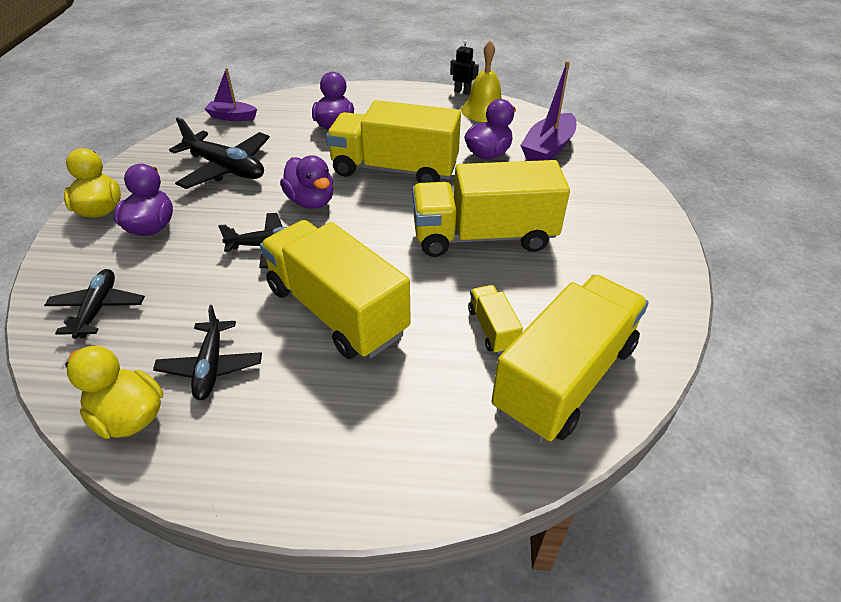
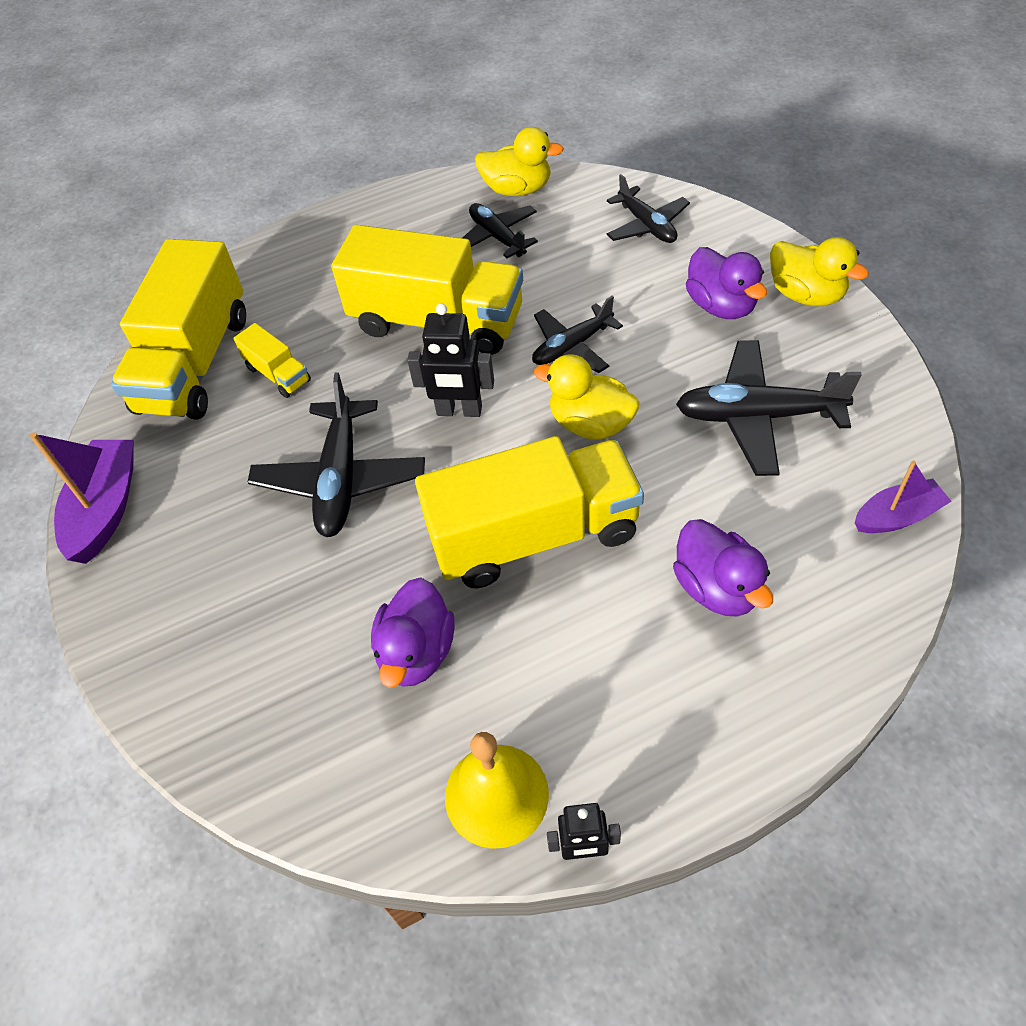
camera: 155 degrees right, 10 degrees up
(311, 201) = (590, 424): purple duck -> yellow duck
(378, 241) = (459, 411): none -> black robot
(483, 236) = (341, 479): yellow truck -> black plane
(548, 148) = (322, 724): purple boat -> purple boat (106, 509)

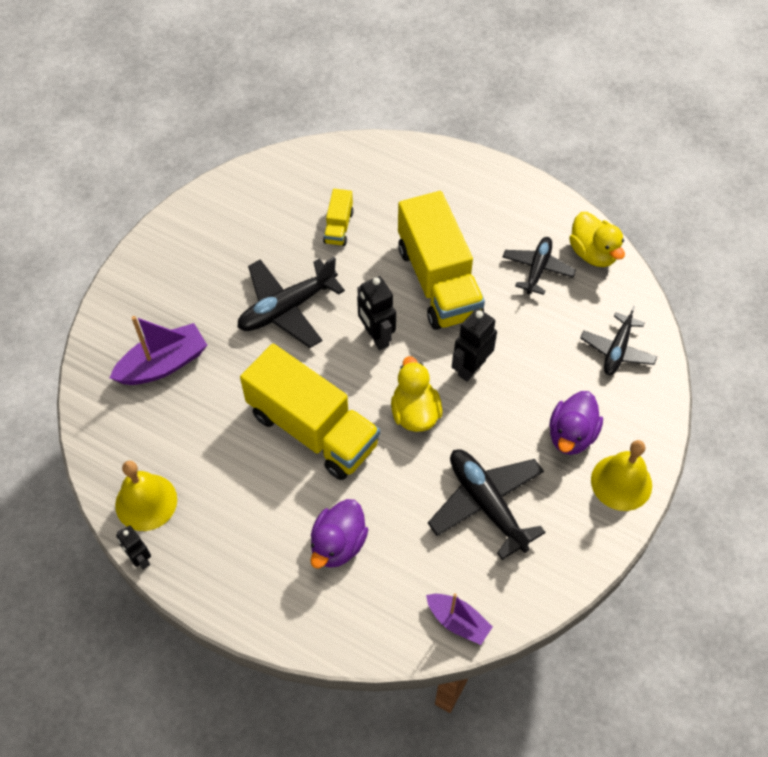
camera: 50 degrees right, 5 degrees up
(106, 509) = (195, 213): purple boat -> purple boat (163, 364)
(195, 363) = (317, 180): yellow truck -> none
(416, 652) = (202, 416): purple duck -> none
(572, 347) = (471, 367): black plane -> black robot
(806, 295) = (621, 482): yellow duck -> yellow bell

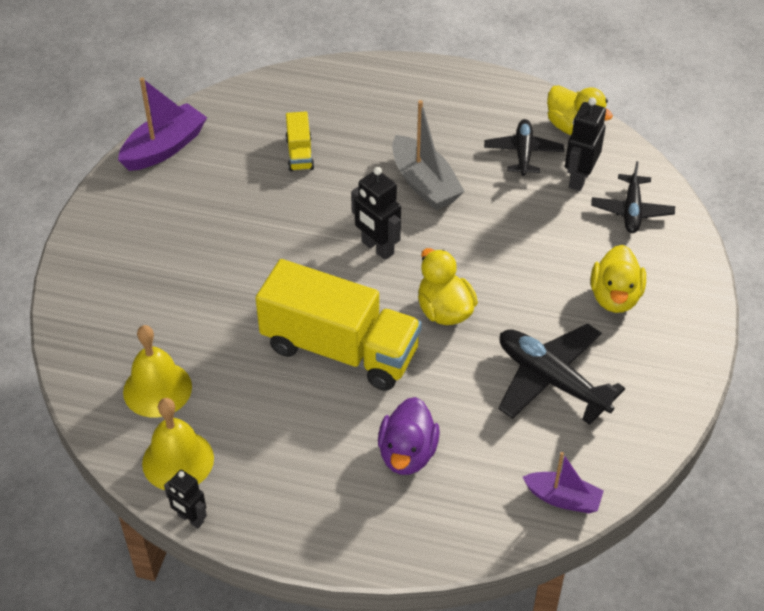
camera: 15 degrees left, 10 degrees down
(163, 364) = (151, 321): purple boat -> purple boat (164, 148)
(287, 308) = (271, 240): black plane -> none
(438, 281) = (424, 184): yellow truck -> grey boat
(471, 367) = (488, 256): black robot -> black robot (579, 179)
(571, 435) = (615, 297): purple duck -> yellow duck
(621, 482) = (682, 330): yellow bell -> yellow bell (157, 389)

